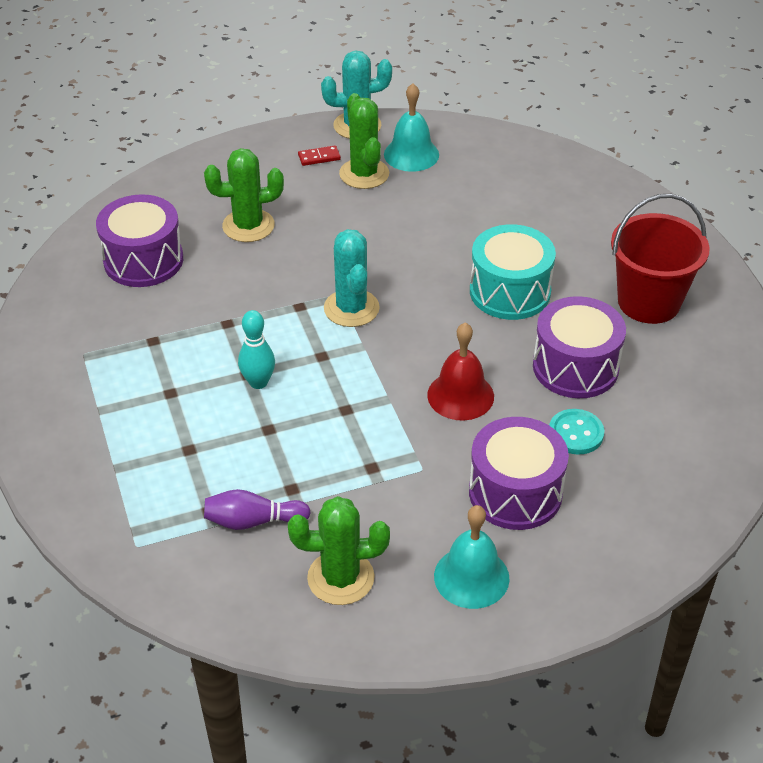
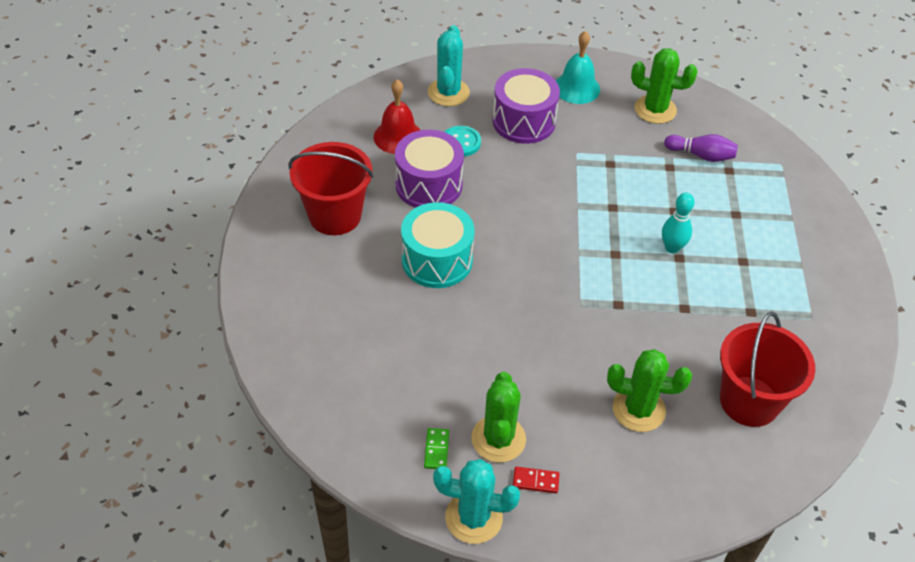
camera: 160 degrees left, 5 degrees up
(143, 260) = (749, 401): purple drum -> red bucket
(351, 308) = (575, 287): turquoise cactus -> turquoise cactus (448, 92)
(411, 154) = (436, 450): turquoise bell -> green domino
(460, 395) = (524, 191): red bell -> red bell (398, 136)

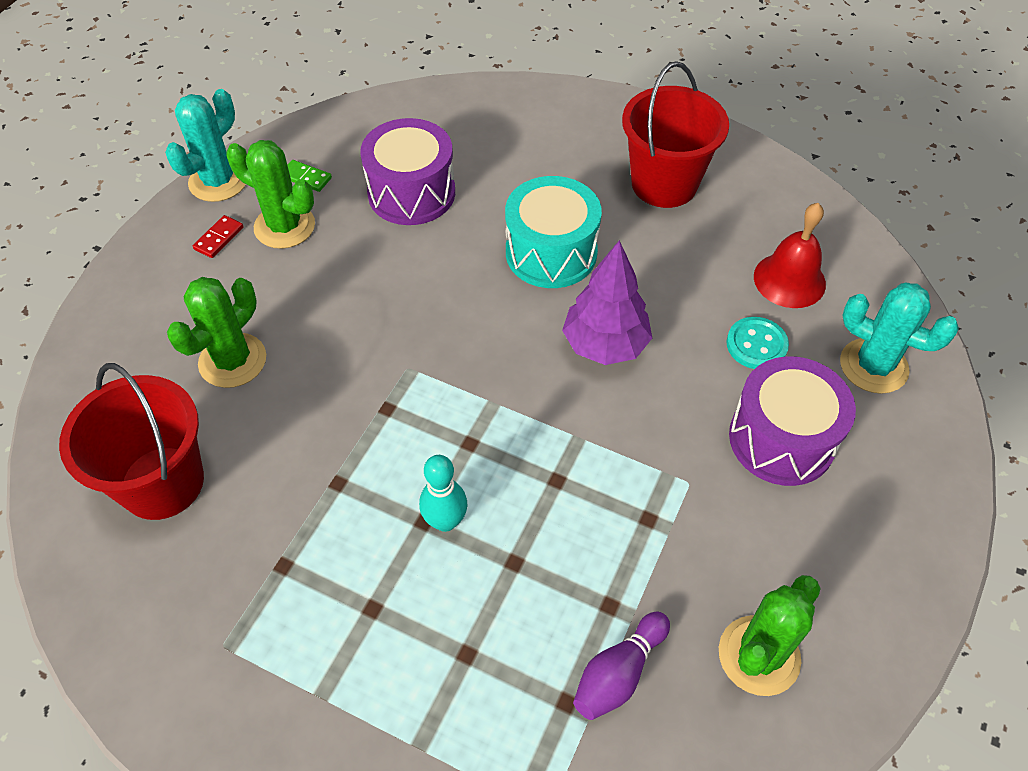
camera: 115 degrees right, 5 degrees up
(429, 185) = (683, 284): purple drum -> purple drum (411, 193)
(502, 211) = (605, 345): none -> purple tree
(576, 88) = (848, 550): turquoise bell -> none

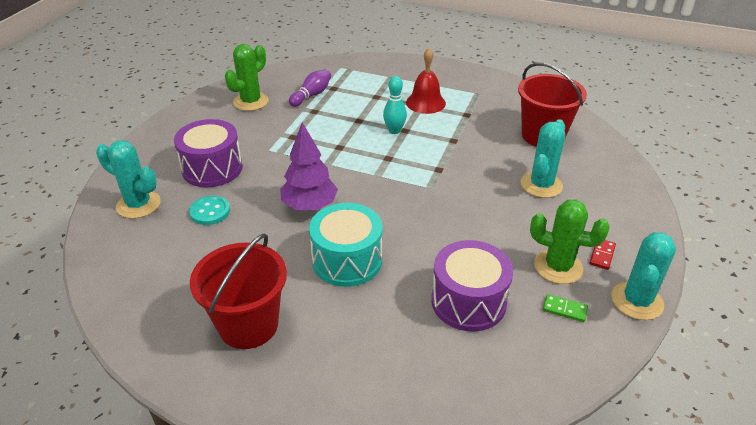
camera: 175 degrees right, 15 degrees down
(232, 361) = (541, 185): green cactus -> turquoise cactus
(789, 280) = (170, 252): red bell -> red bell (425, 103)

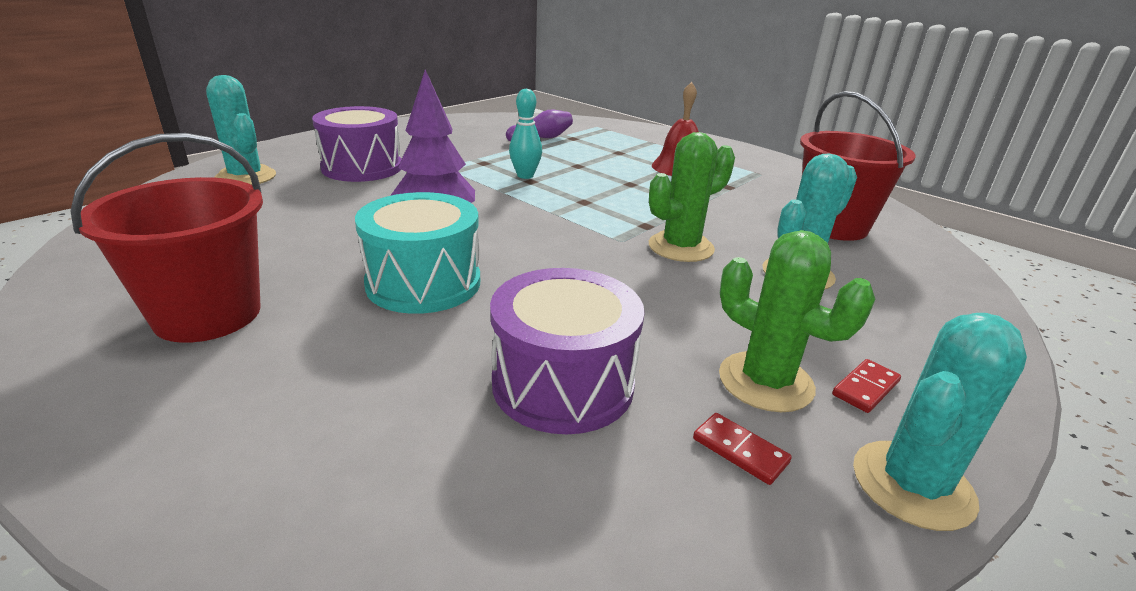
camera: 20 degrees right, 10 degrees down
(210, 211) = (312, 199): turquoise button -> none
(251, 102) = (467, 131): green cactus -> green cactus (681, 247)
(394, 130) = (615, 181): turquoise bowling pin -> turquoise bowling pin (525, 176)
(564, 309) = (740, 450): green domino -> red domino

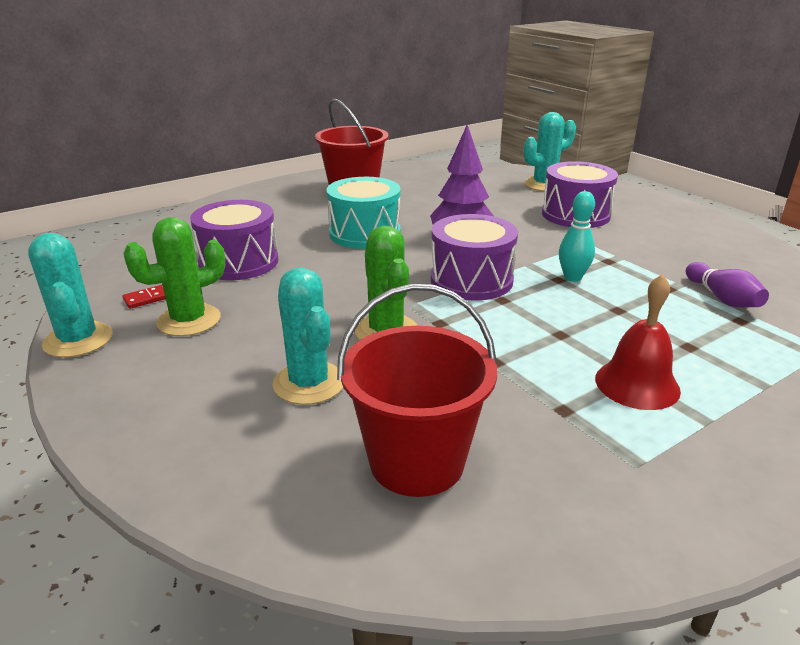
camera: 105 degrees right, 0 degrees up
(549, 214) = (471, 280): none -> purple drum
(865, 388) = (150, 356): red domino -> none

